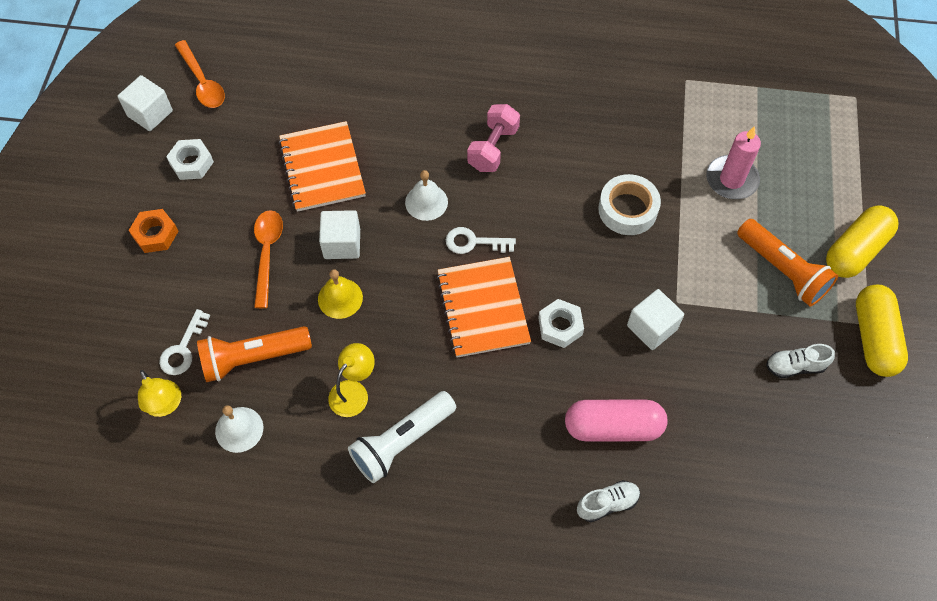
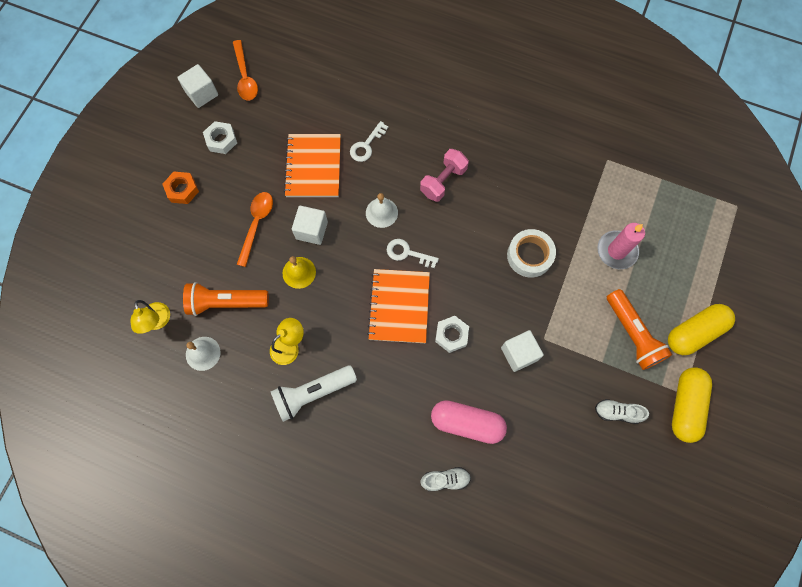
camera: 15 degrees right, 10 degrees up
(183, 349) = (179, 283): white key -> white key (366, 145)

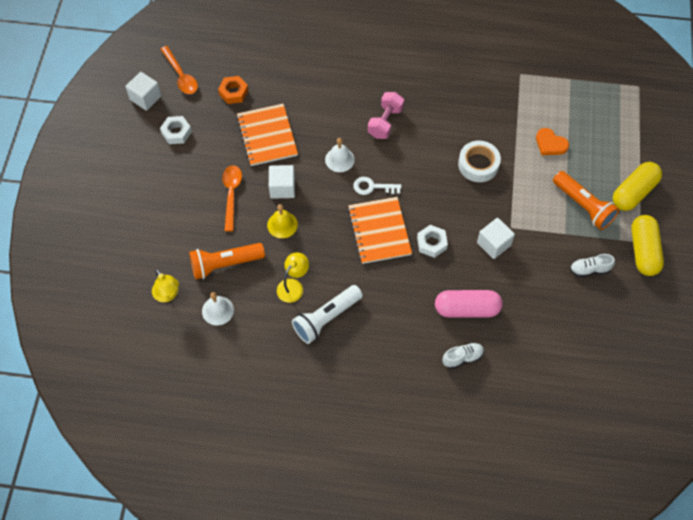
camera: 15 degrees left, 10 degrees down
(182, 190) = (154, 181): orange nut -> orange nut (233, 92)
(366, 145) = (308, 108): white key -> none
(616, 251) = (550, 144): pink candle -> orange heart

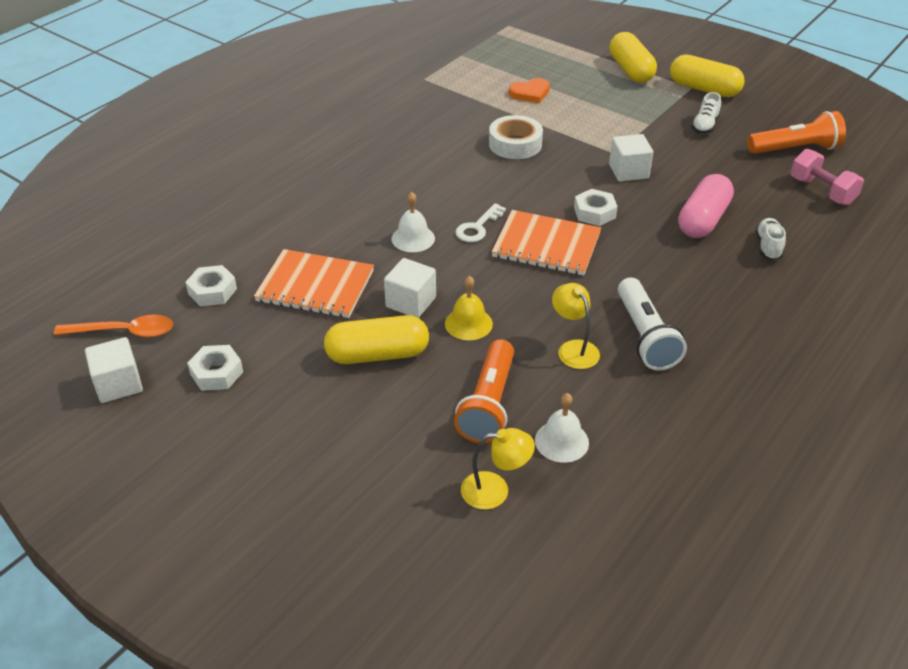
camera: 60 degrees left, 20 degrees down
(231, 194) = (377, 354): orange spoon -> yellow capsule
(233, 92) = (212, 291): orange nut -> white nut
(385, 122) = (394, 185): pink dumbbell -> pink dumbbell (822, 191)
(583, 206) = (623, 102): orange flashlight -> orange flashlight (795, 149)

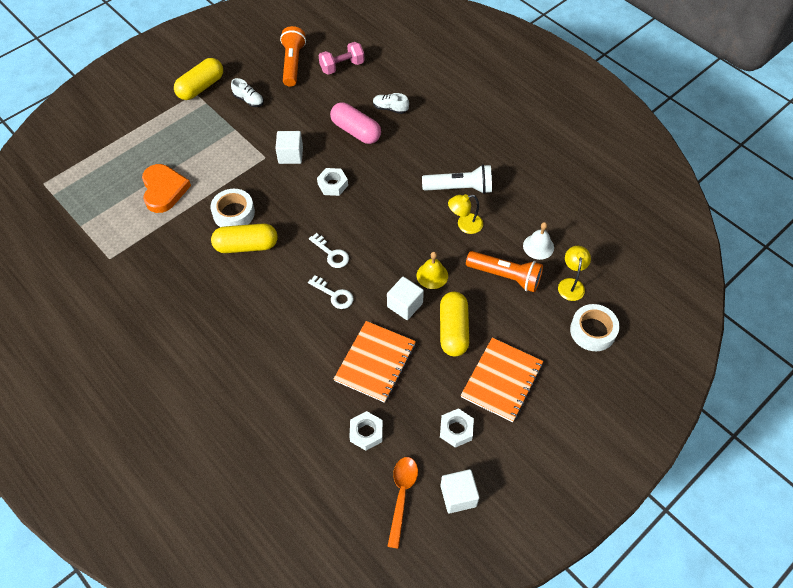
camera: 80 degrees left, 15 degrees up
(405, 525) = (593, 331): none -> white tape
(413, 238) = (334, 295): white bell -> white key
(530, 93) = (164, 190): orange heart -> orange heart, size x1.59
(546, 245) = (361, 218): orange notebook -> orange notebook (502, 380)
(630, 70) = (156, 121): yellow capsule -> yellow capsule (246, 246)

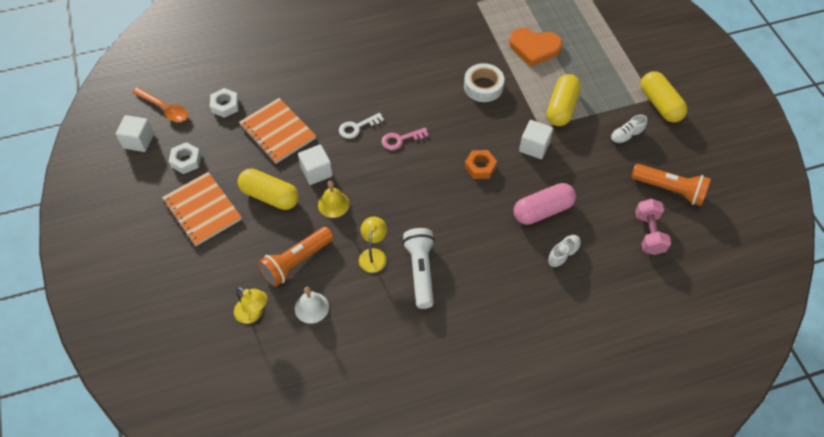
camera: 115 degrees right, 0 degrees up
(246, 246) = (442, 85): yellow capsule -> yellow capsule (561, 107)
(331, 254) = (400, 139): white key -> pink key
(332, 184) = (480, 167): white nut -> orange nut
(459, 188) = (420, 271): white flashlight -> white flashlight turned 150 degrees clockwise
(593, 331) = (196, 305): white tape -> none

